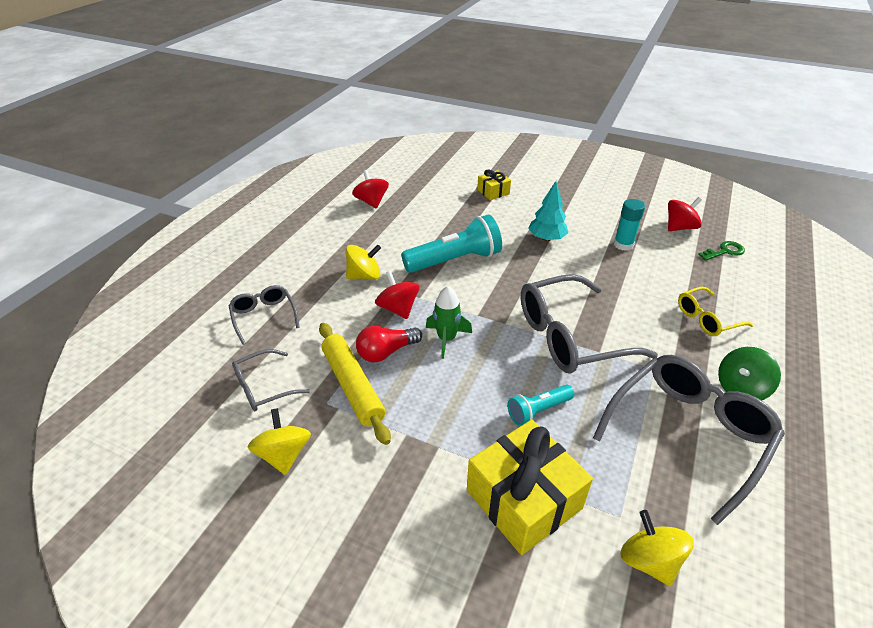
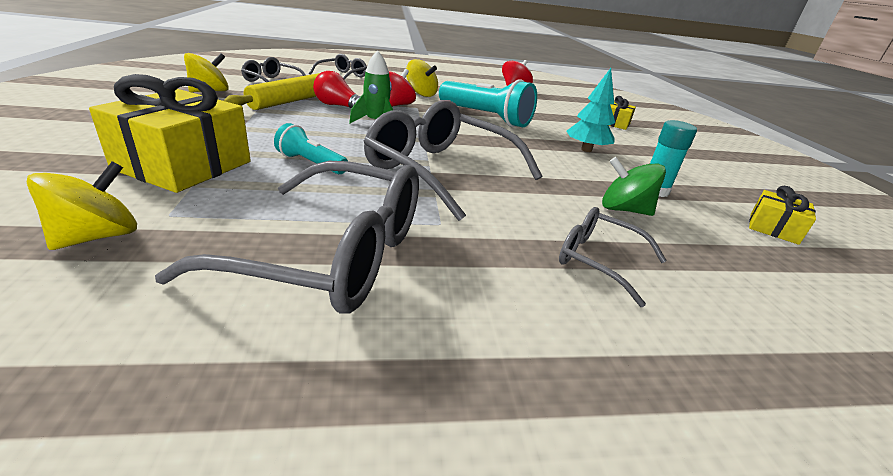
camera: 55 degrees right, 10 degrees down
(679, 227) = (773, 228): red spinning top -> yellow gift
(706, 318) = (598, 260): yellow glasses -> grey glasses
(724, 251) = (795, 271): green key -> none
(740, 388) = (470, 300): green spinning top -> green spinning top (624, 210)

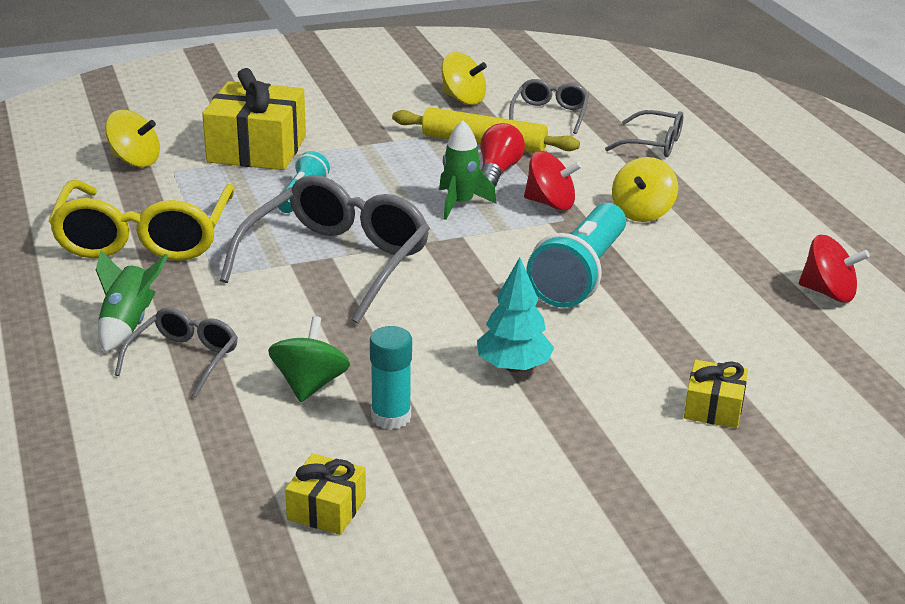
camera: 80 degrees right, 0 degrees up
(333, 255) = (144, 238): grey glasses -> yellow glasses
(532, 288) = (128, 324): none -> green rocket

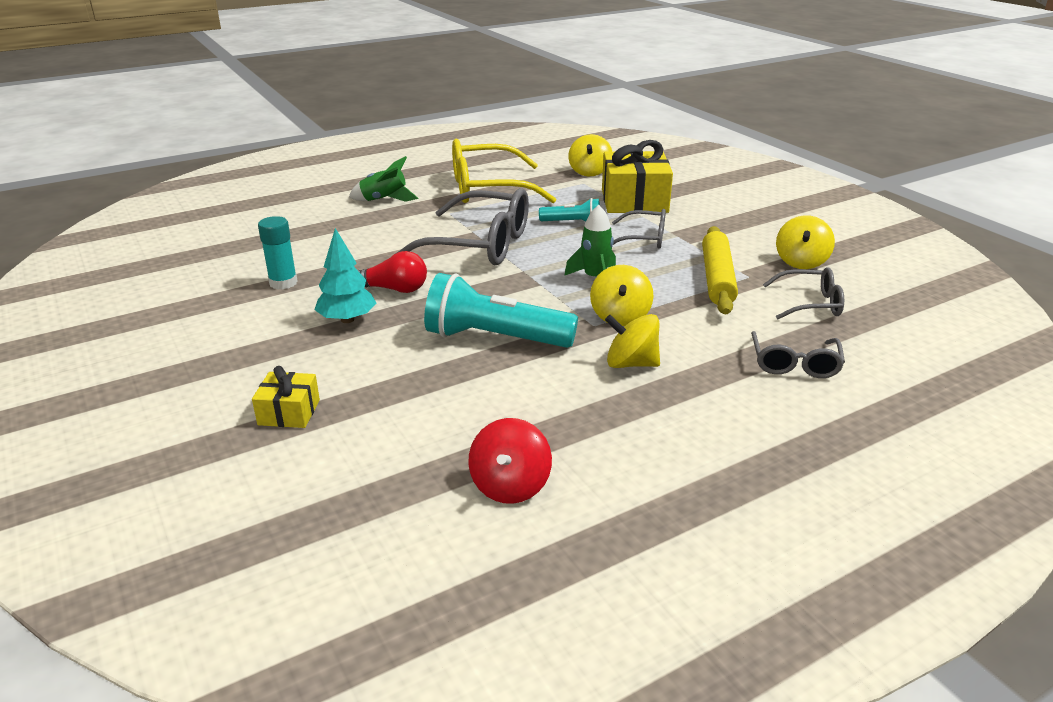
camera: 80 degrees right, 0 degrees up
(184, 359) = (348, 218): grey glasses -> grey glasses (644, 239)
(310, 384) = (321, 255): green spinning top -> none
(326, 509) = (189, 274): yellow gift -> none
(497, 171) = (665, 289): red light bulb -> red light bulb (394, 289)
(550, 203) = (620, 316): red spinning top -> yellow spinning top

